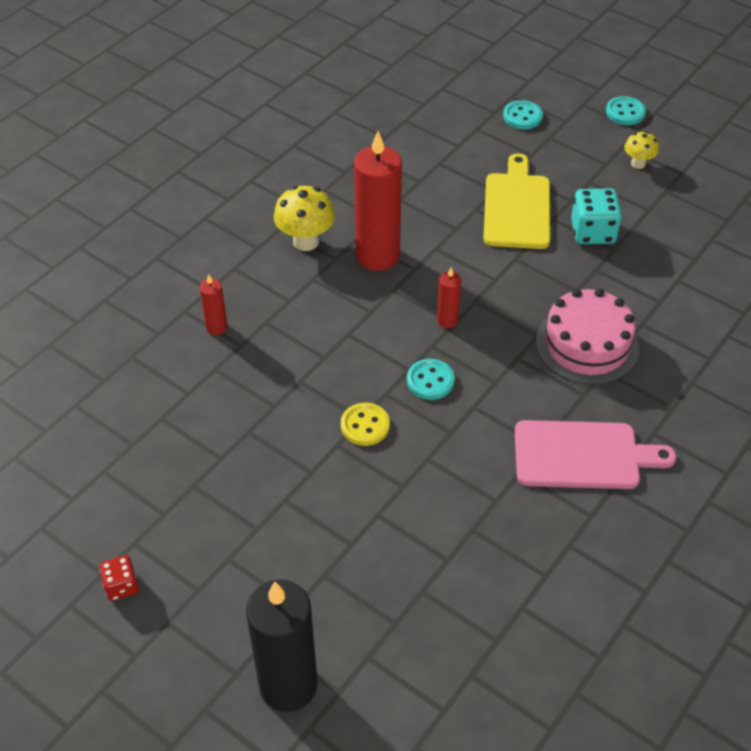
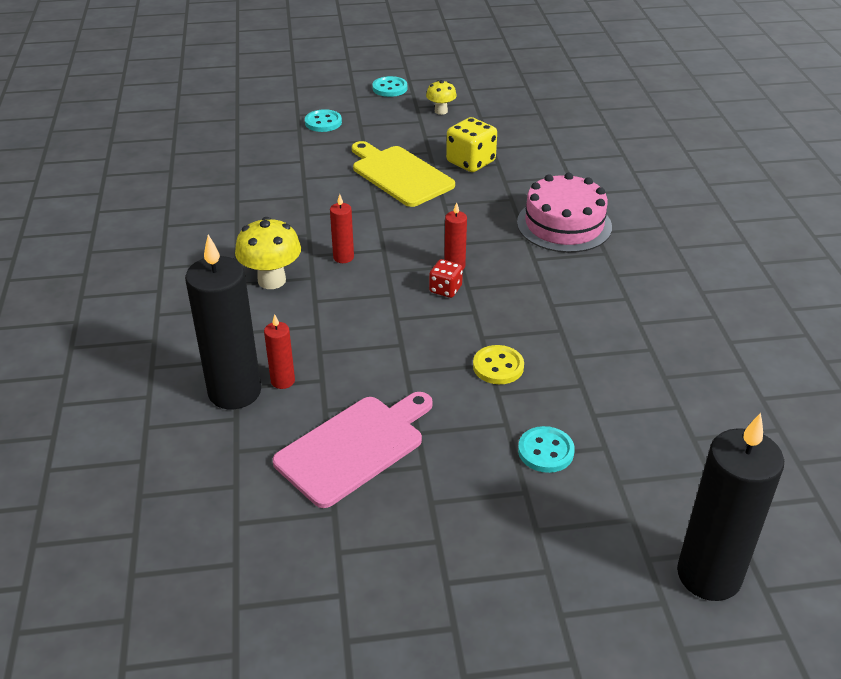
camera: 45 degrees left, 10 degrees down
(121, 586) = (484, 622): red dice -> red dice (445, 289)
(180, 313) = (234, 392): none -> black candle
(377, 256) = (343, 257): red candle -> red candle, size x0.46
(430, 381) = (499, 309): turquoise button -> turquoise button (545, 451)
(582, 455) = (658, 286): pink cutting board -> pink cutting board (354, 447)
(592, 232) = (470, 162): turquoise dice -> yellow dice

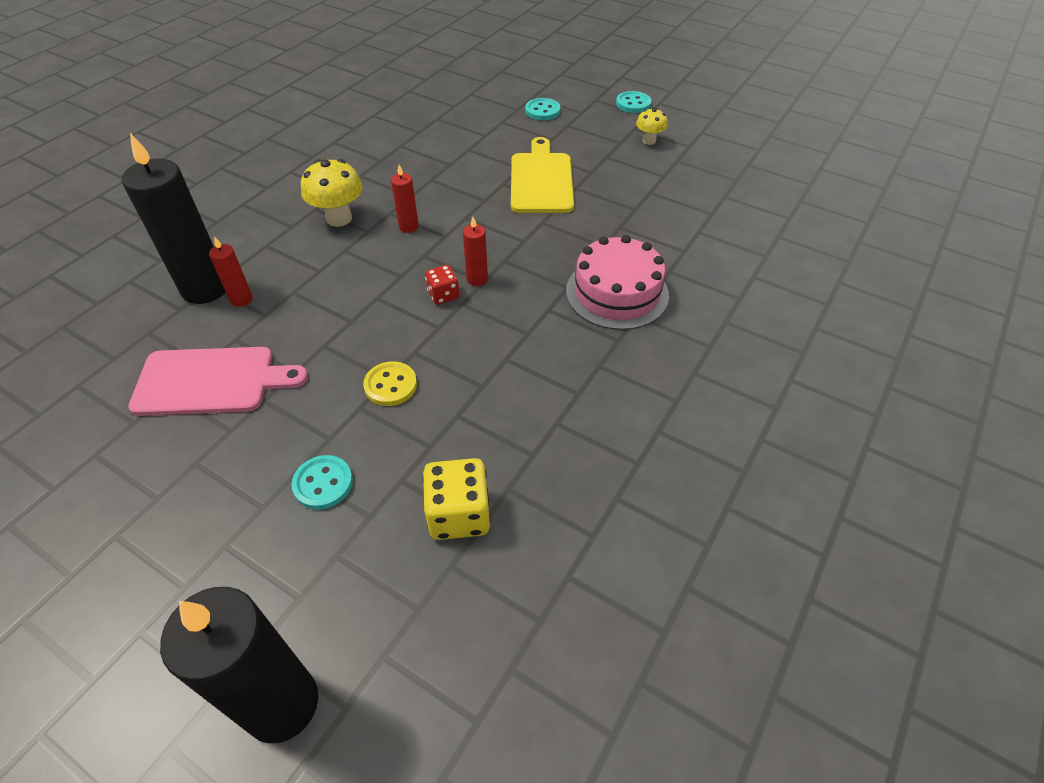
camera: 40 degrees right, 10 degrees up
(470, 162) = (613, 196): yellow dice -> yellow dice (459, 514)

